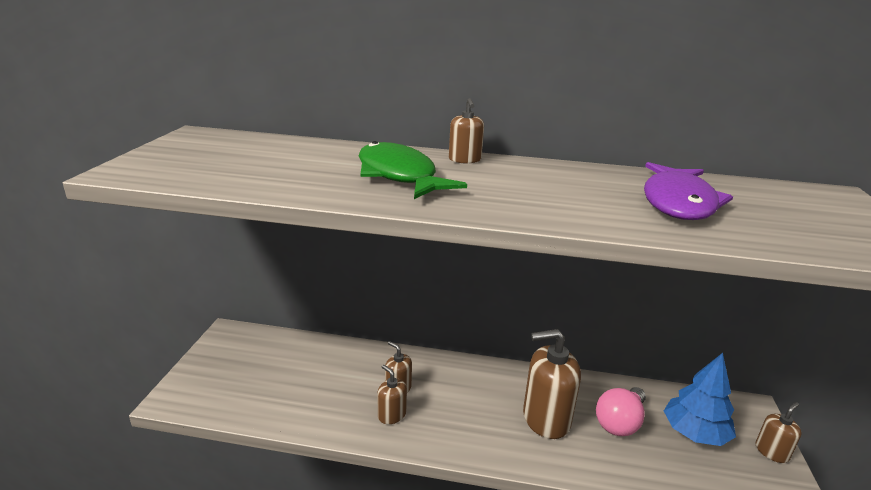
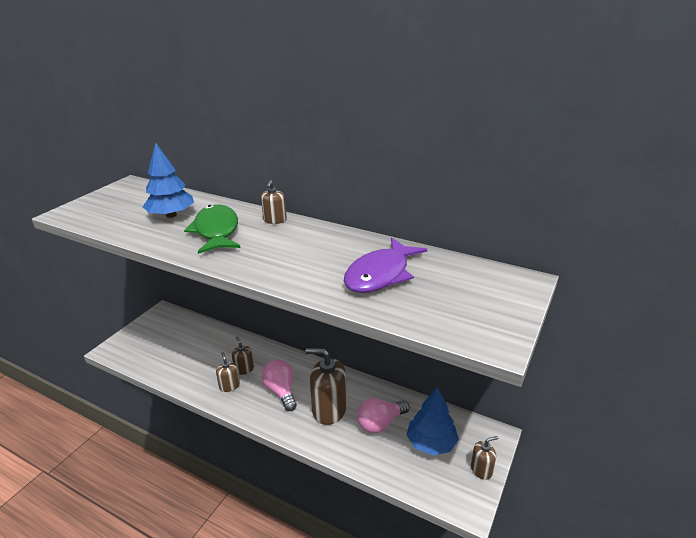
camera: 20 degrees right, 5 degrees up
(307, 163) = (171, 215): none -> blue tree
(468, 408) = (281, 391): none -> pink light bulb

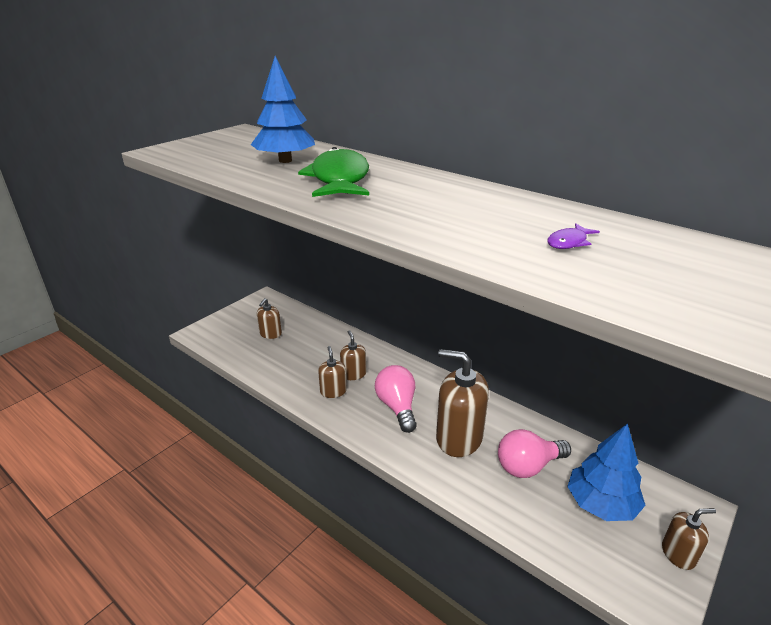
camera: 10 degrees right, 0 degrees up
(275, 220) = (417, 174): brown soap dispenser -> brown soap dispenser (270, 334)
(380, 274) = (569, 242): purple fish -> purple fish, size x0.42

